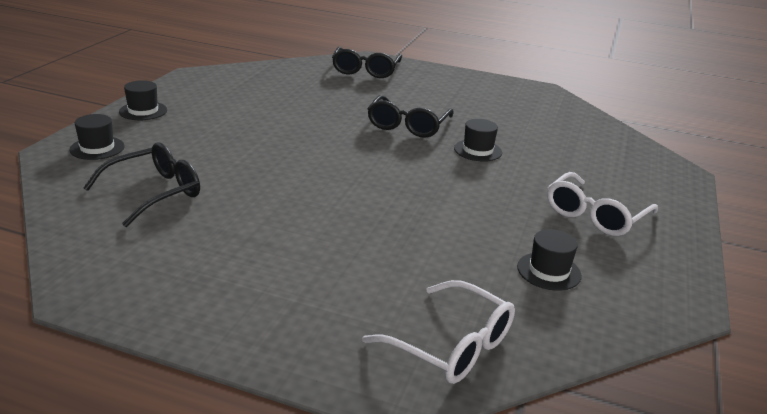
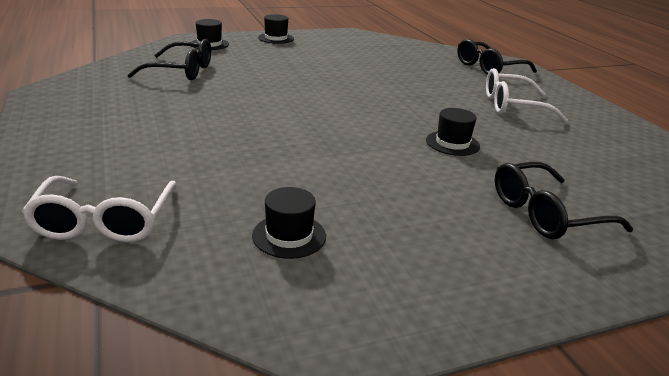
camera: 50 degrees right, 0 degrees up
(408, 125) = (432, 106): black glasses -> black glasses (546, 214)
(595, 215) = (444, 233): white glasses -> white glasses (512, 106)

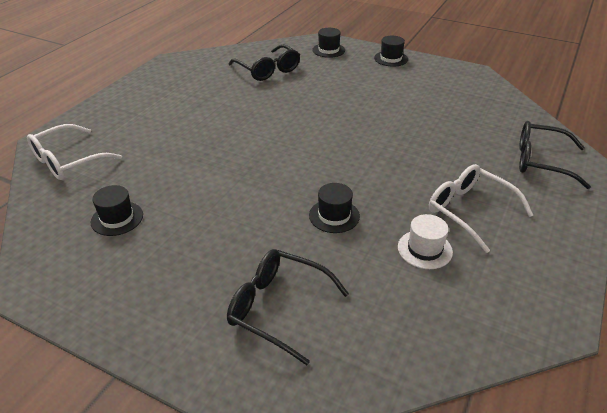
camera: 50 degrees right, 10 degrees up
(537, 135) = (424, 249): none -> white hat

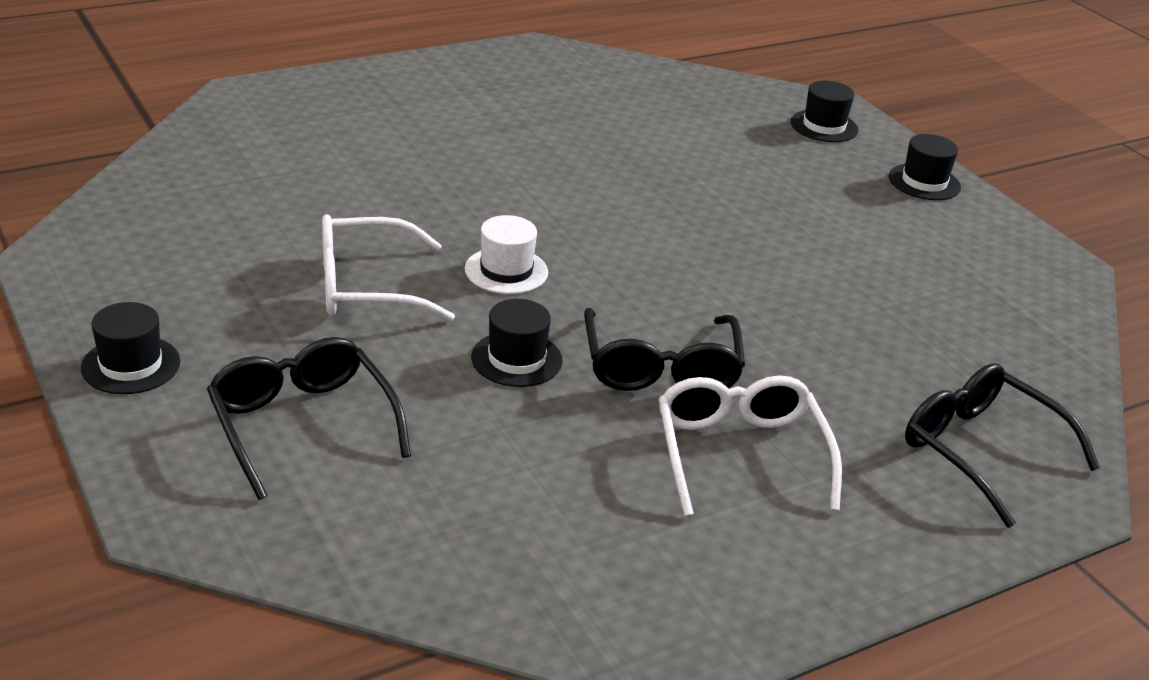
camera: 30 degrees right, 5 degrees down
(68, 161) = (244, 130): white glasses -> white glasses (366, 287)
(117, 218) = (227, 227): black hat -> black hat (131, 365)
(268, 70) = (675, 119): black glasses -> black glasses (660, 368)
(424, 249) = (595, 464): white hat -> white hat (506, 271)

